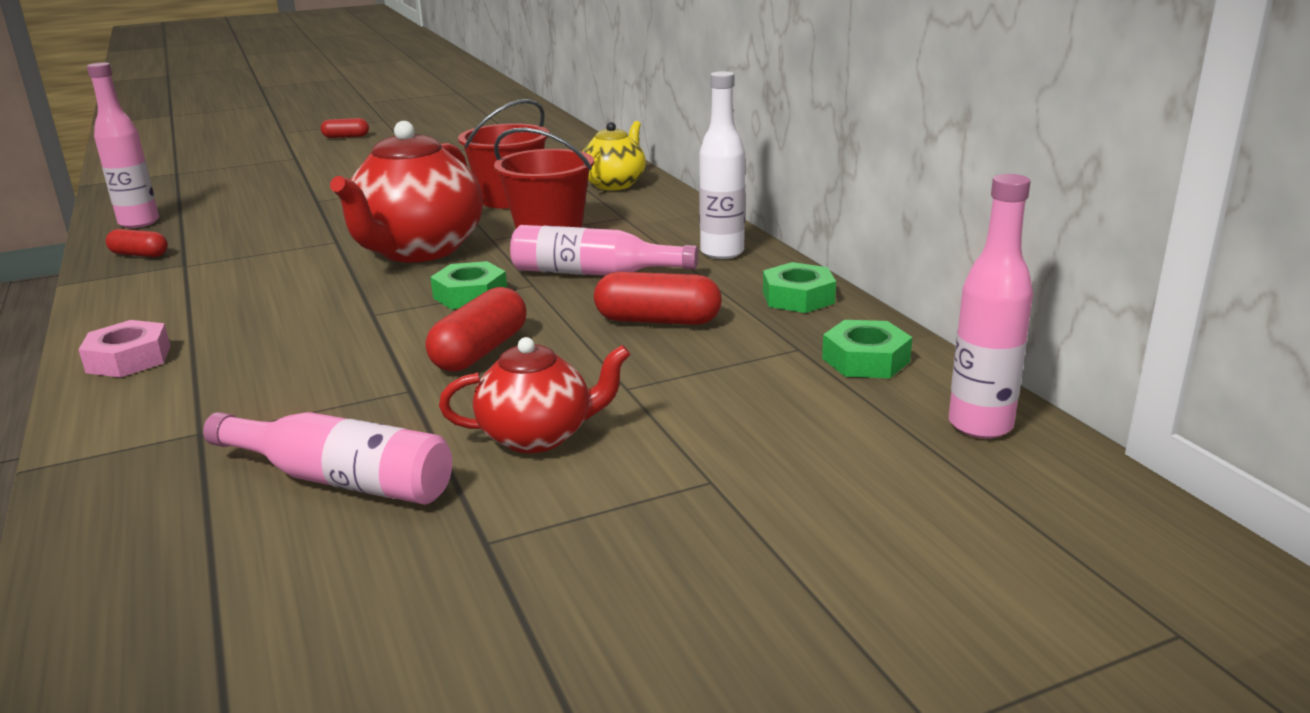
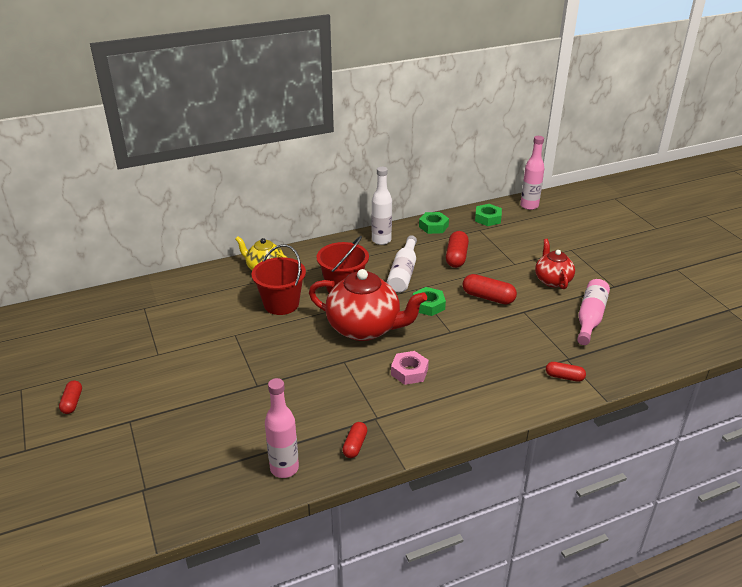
camera: 90 degrees left, 10 degrees up
(128, 359) = (506, 400): pink nut -> pink nut (409, 372)
(142, 424) = (564, 377): none -> red capsule
(593, 273) = (403, 273): pink bottle -> white bottle

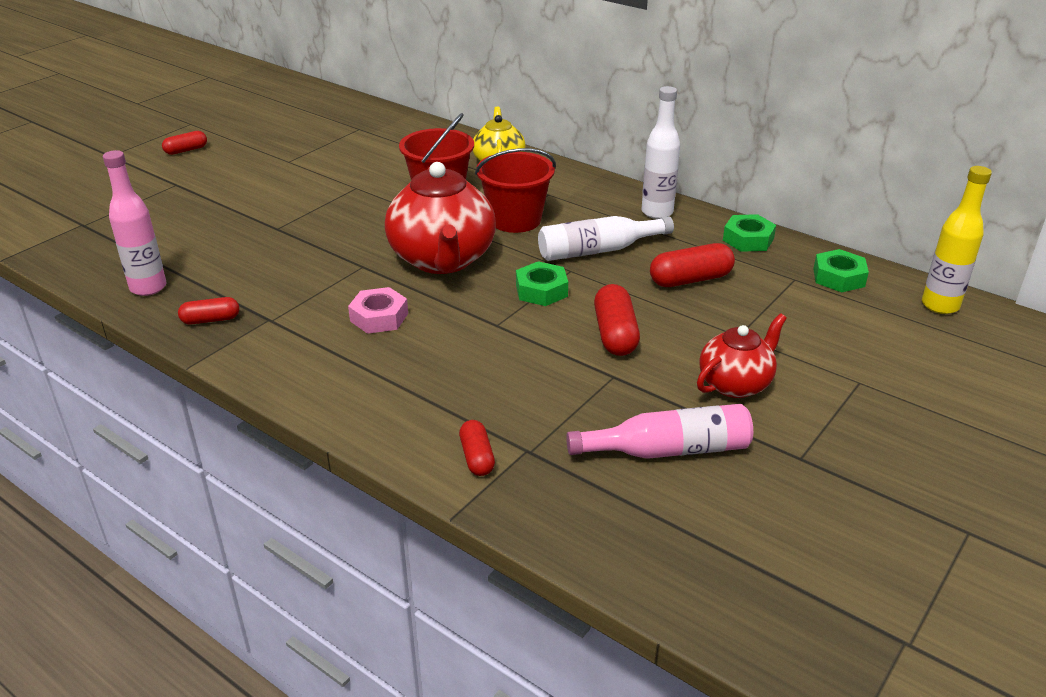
camera: 60 degrees right, 0 degrees up
(529, 206) = (940, 305): pink bottle -> yellow bottle

